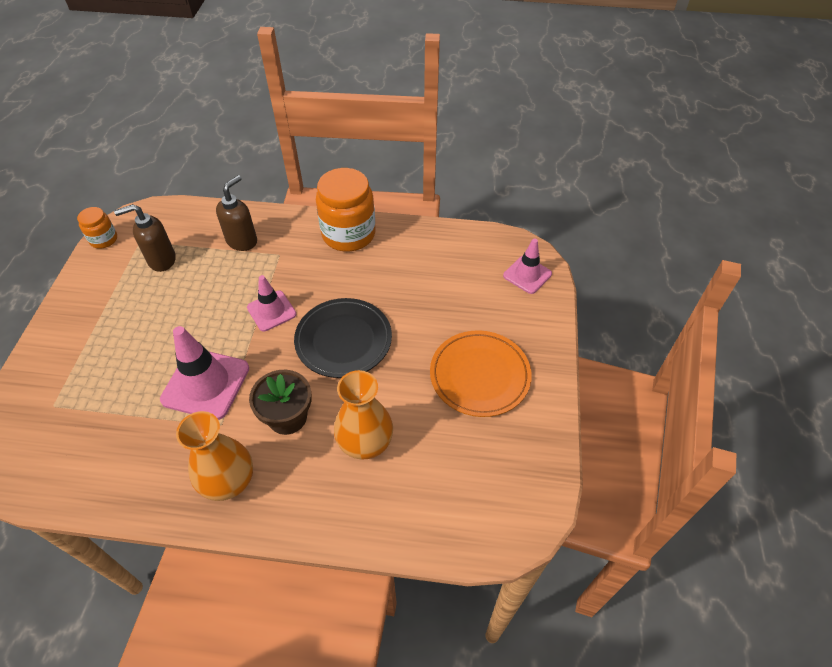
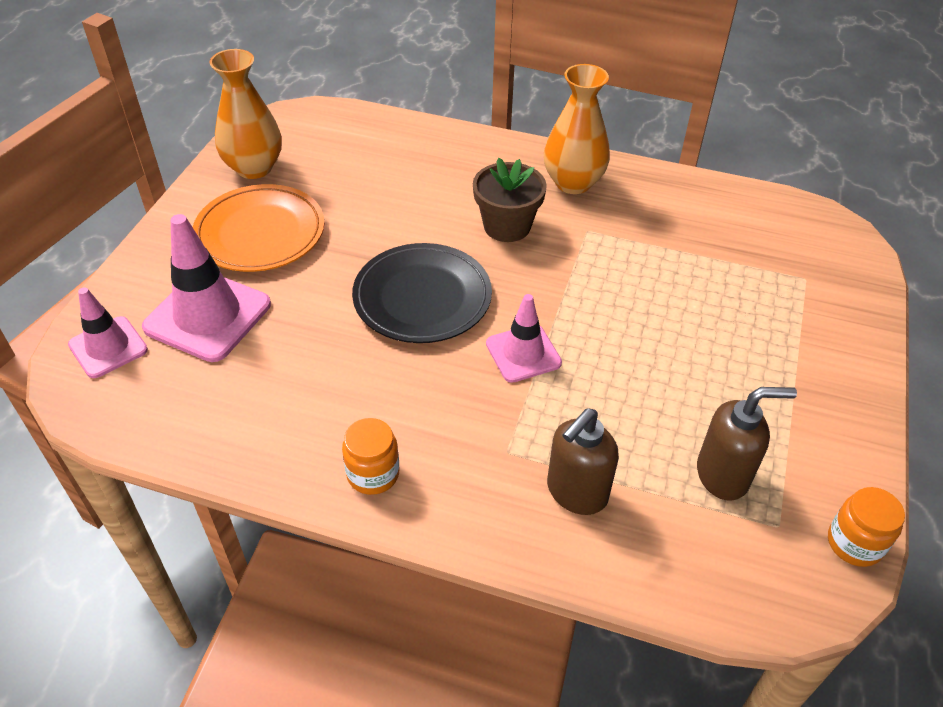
camera: 170 degrees left, 5 degrees down
(206, 384) = (611, 273): pink traffic cone -> pink traffic cone (208, 316)
(348, 234) = (373, 474): orange jar -> orange jar, size x0.51
(365, 443) = (421, 192): orange vase -> orange vase (254, 168)

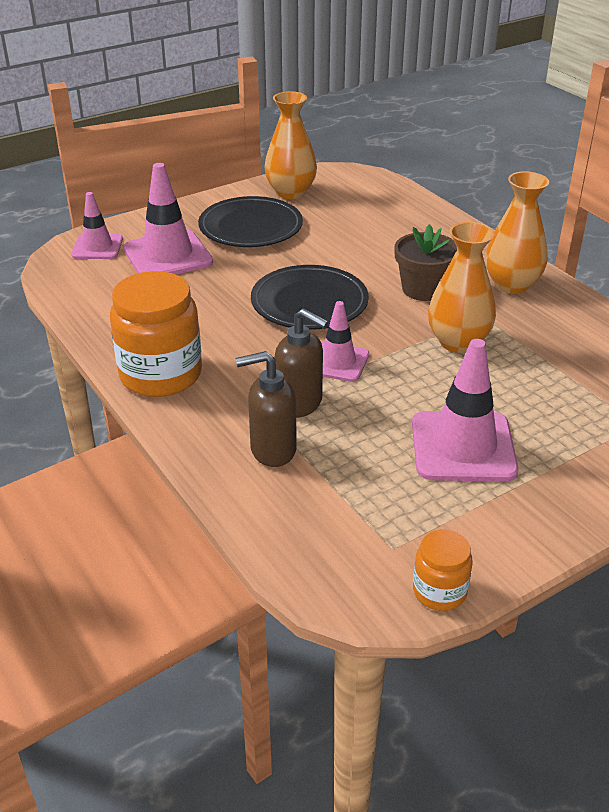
camera: 40 degrees right, 10 degrees down
(260, 233) = (250, 227): orange plate -> black plate
(373, 474) = (161, 375): orange jar -> orange jar, size x1.97
(597, 270) = (458, 342): none -> orange vase
(717, 382) = (463, 447): none -> pink traffic cone
(723, 475) = (391, 498): brown soap dispenser -> brown soap dispenser (300, 404)

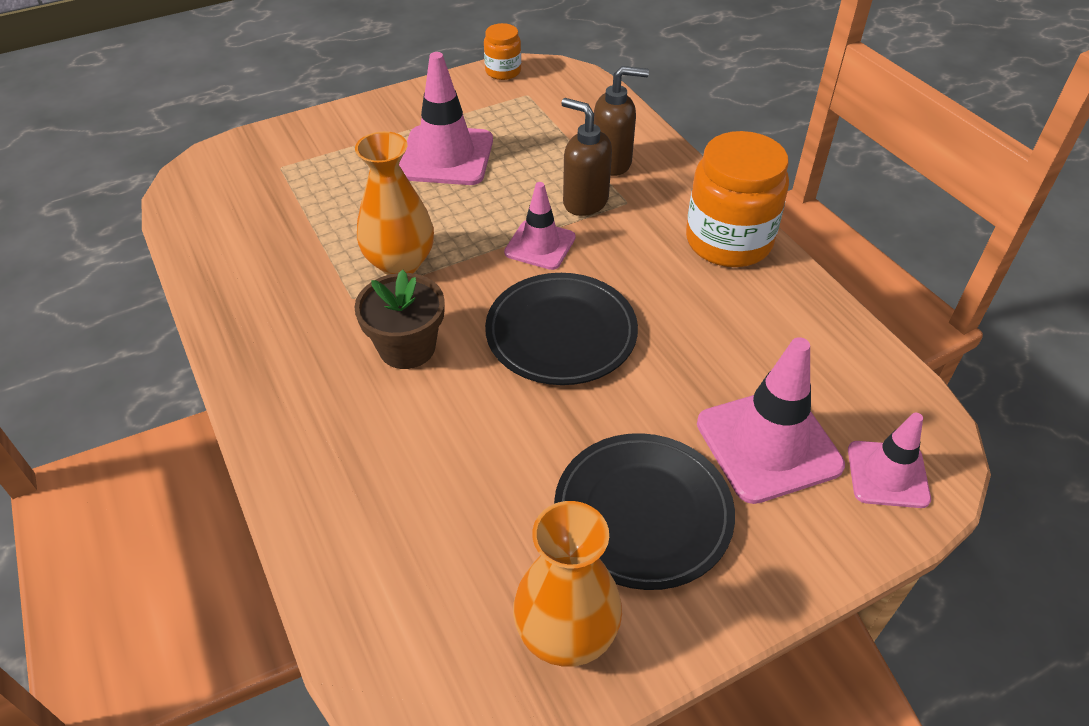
camera: 175 degrees left, 10 degrees up
(511, 284) = (286, 348): orange vase -> none

